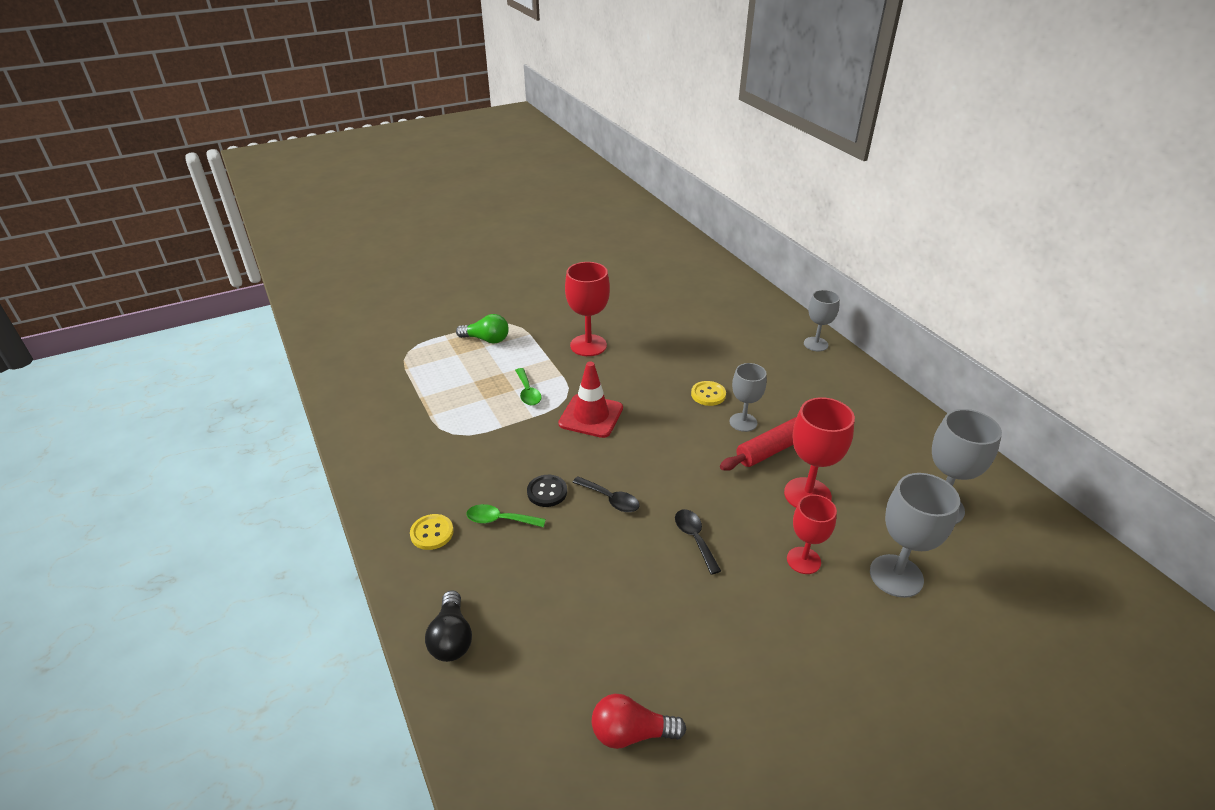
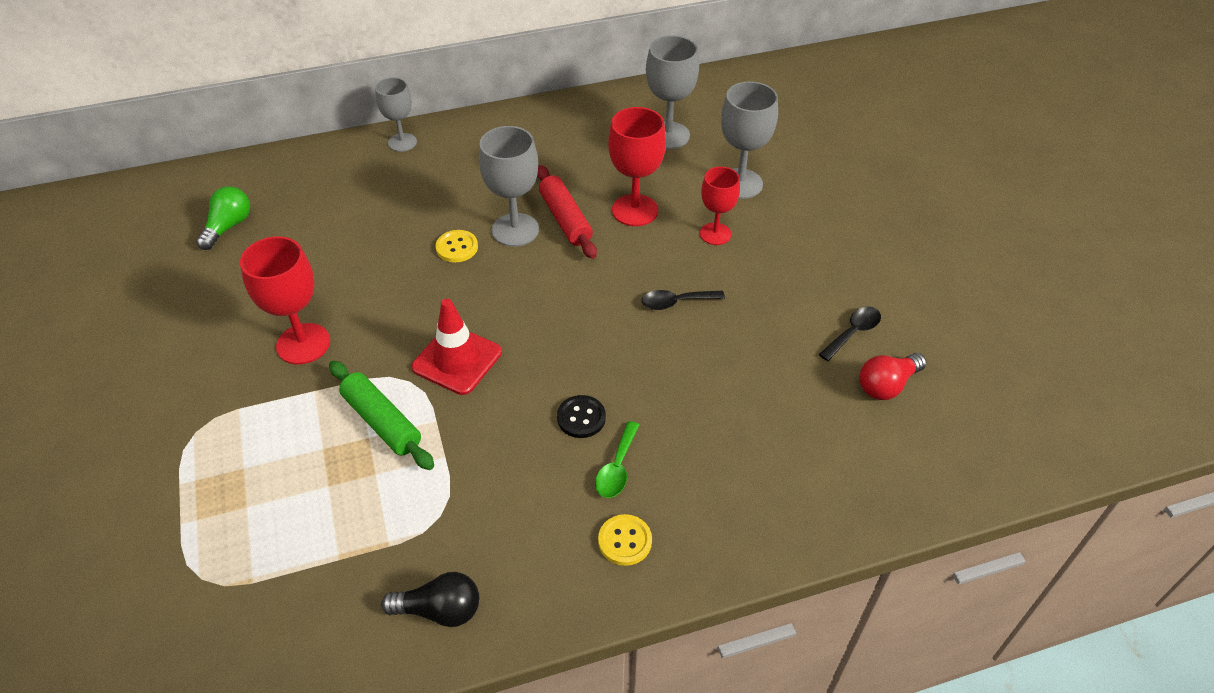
camera: 80 degrees left, 10 degrees up
(451, 638) = (781, 521): black light bulb -> black light bulb (439, 610)
(486, 339) = (225, 465): green light bulb -> green light bulb (228, 227)
(528, 392) = (382, 422): green spoon -> green rolling pin
(610, 499) = (607, 361): black spoon -> black spoon (853, 332)
(631, 733) = (887, 385): red light bulb -> red light bulb turned 45 degrees clockwise
(743, 422) = (515, 230): grey goblet -> grey goblet, size x1.51

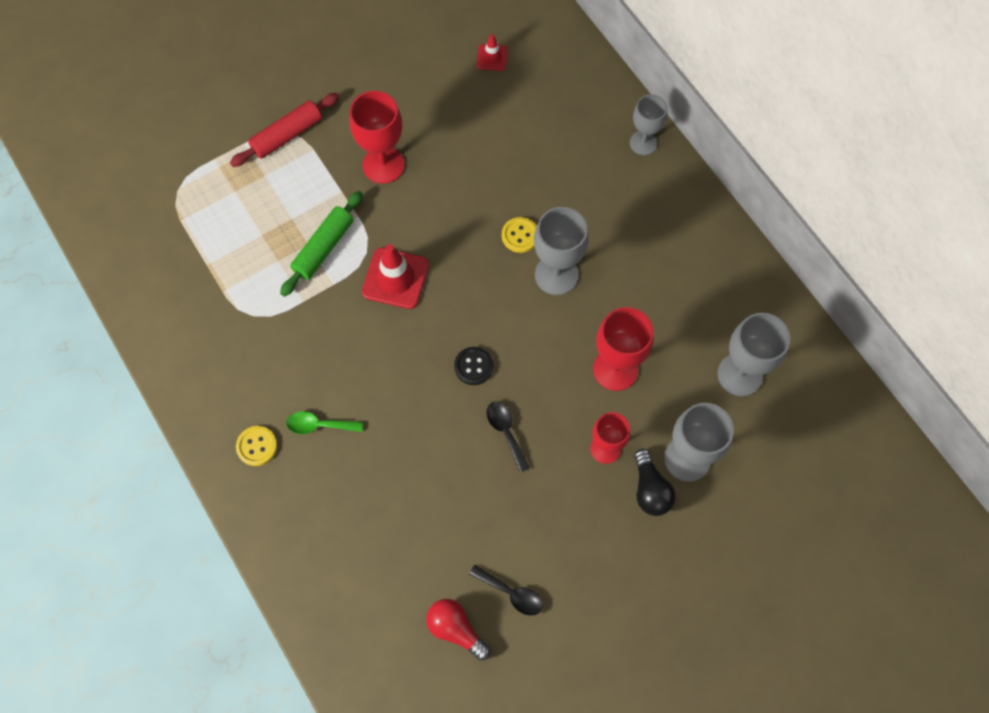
camera: 75 degrees right, 20 degrees up
(228, 227) = (492, 57): green light bulb -> red traffic cone
(439, 610) = (181, 340): black light bulb -> black light bulb (650, 489)
(565, 219) = (584, 312): red rolling pin -> red rolling pin (287, 135)
(581, 418) = (360, 387): black button -> black button (473, 366)

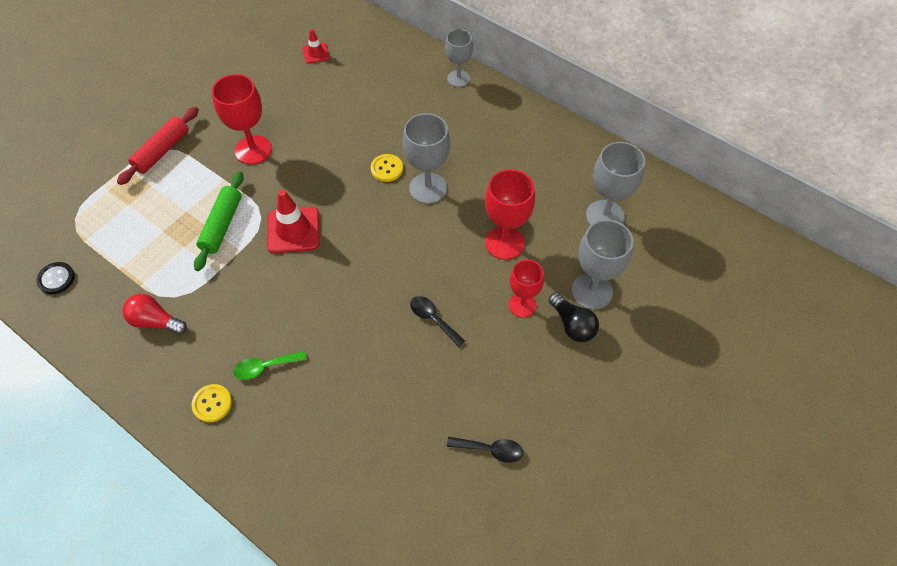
camera: 20 degrees left, 10 degrees down
(456, 629) = (453, 499): red light bulb -> red light bulb (155, 321)
(473, 366) = (386, 277): black button -> black button (56, 279)

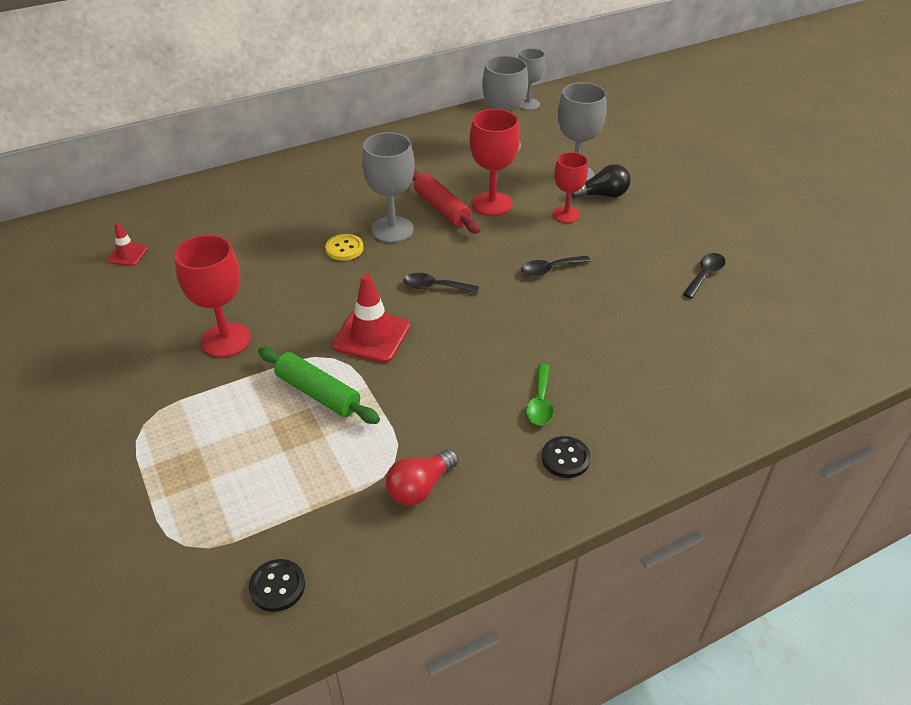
camera: 65 degrees left, 15 degrees down
(162, 151) = (148, 424): red rolling pin -> red rolling pin (442, 208)
(212, 403) = (565, 458): yellow button -> black button
(369, 246) = (434, 287): none -> black spoon
(458, 78) = (270, 173): grey goblet -> grey goblet (528, 104)

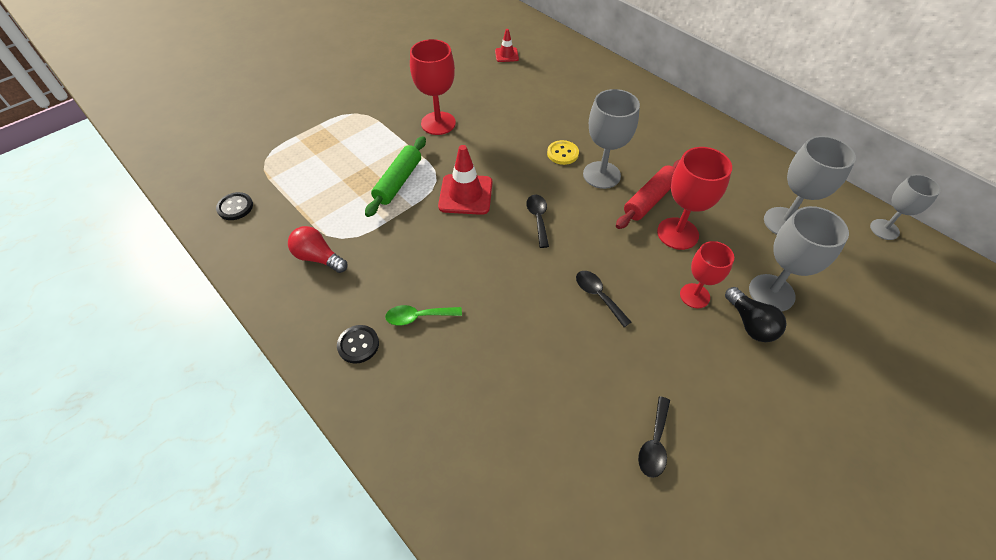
camera: 75 degrees right, 10 degrees up
(705, 275) = (654, 444): black spoon -> black spoon turned 90 degrees clockwise

